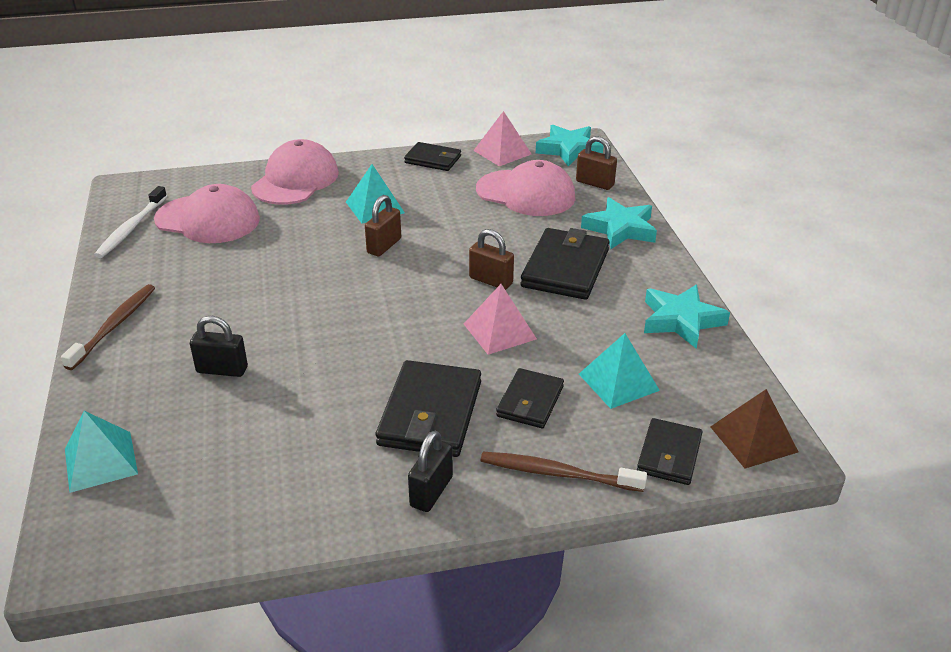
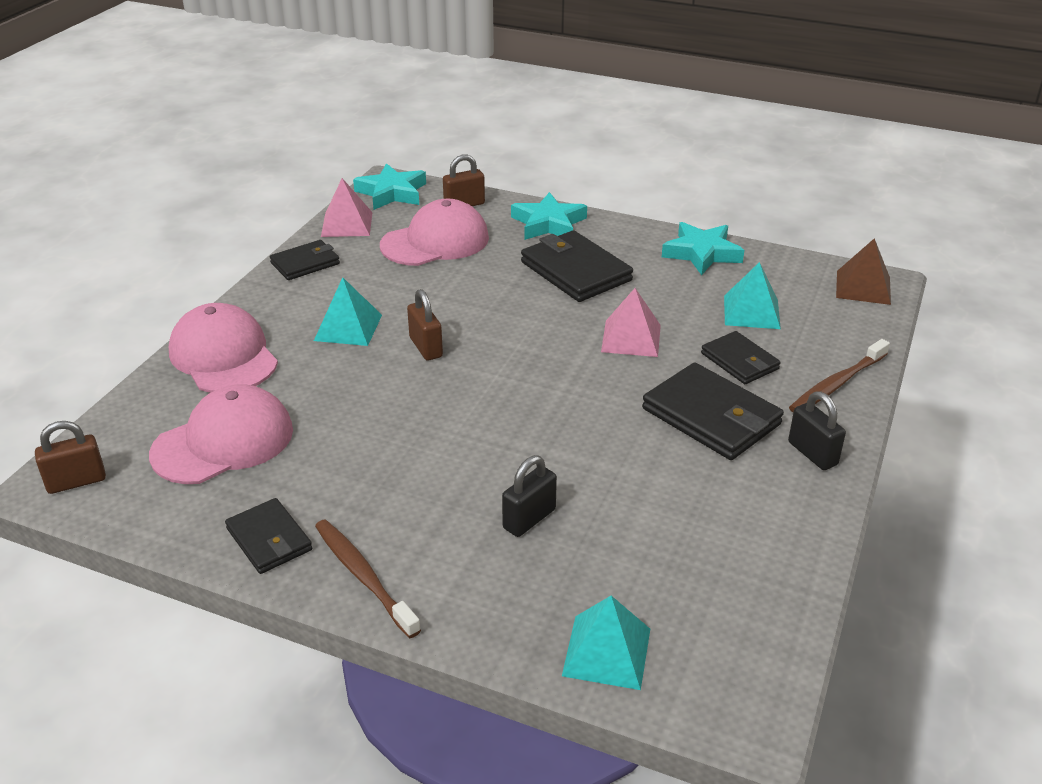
camera: 55 degrees left, 0 degrees up
(131, 228) = (163, 506): white toothbrush -> none
(491, 281) = (552, 313): brown padlock -> brown padlock (76, 482)
(669, 455) = (853, 327): black wallet -> black wallet (269, 539)

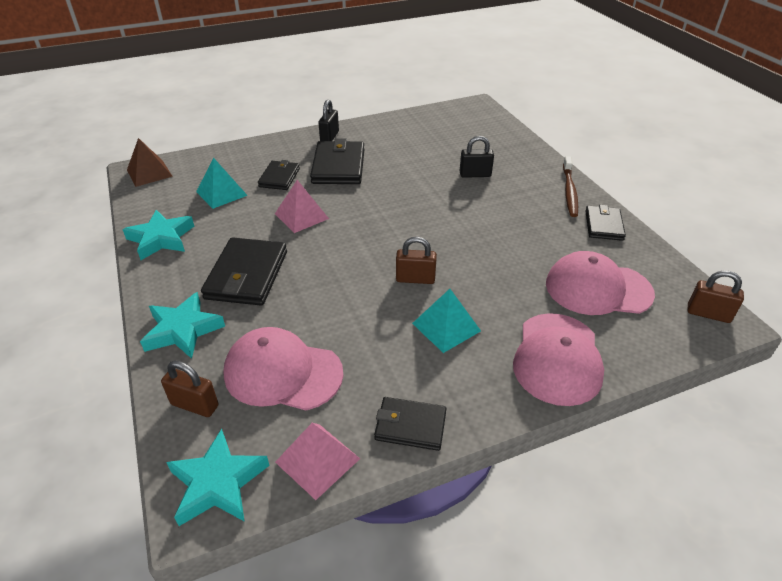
camera: 135 degrees left, 5 degrees up
(426, 347) = (415, 279): brown padlock -> brown padlock turned 75 degrees clockwise
(607, 652) = (500, 132): turquoise pyramid -> none
(836, 384) = (265, 149): brown toothbrush -> none

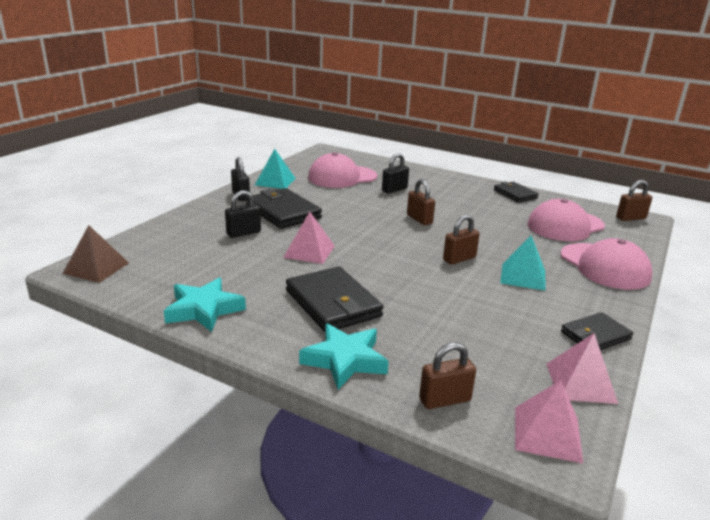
camera: 40 degrees left, 15 degrees down
(218, 483) = (547, 434): turquoise star -> pink pyramid
(221, 193) = (206, 259): turquoise pyramid -> turquoise pyramid (275, 181)
(279, 177) = (243, 233): black wallet -> black padlock
(282, 373) = (470, 348): pink cap -> pink cap (342, 177)
(446, 219) = (419, 219): none -> brown padlock
(569, 191) = (467, 183): brown toothbrush -> none

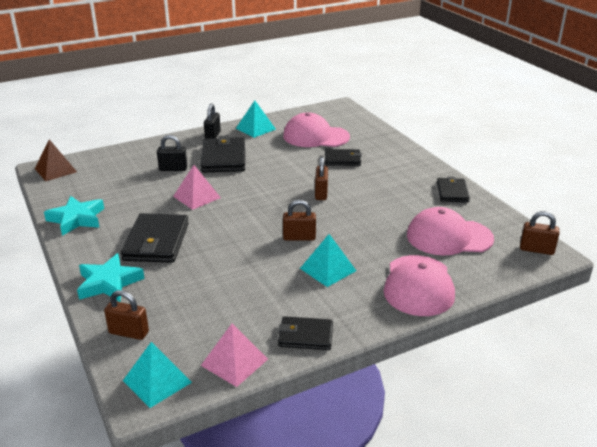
camera: 35 degrees right, 5 degrees up
(394, 190) = (342, 160): black padlock -> black wallet
(547, 434) = (157, 381): pink pyramid -> turquoise pyramid

